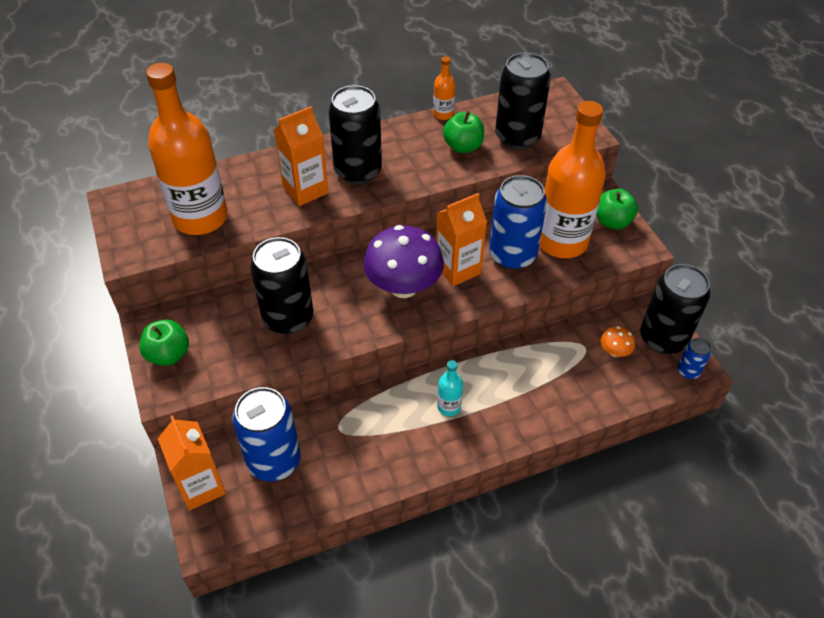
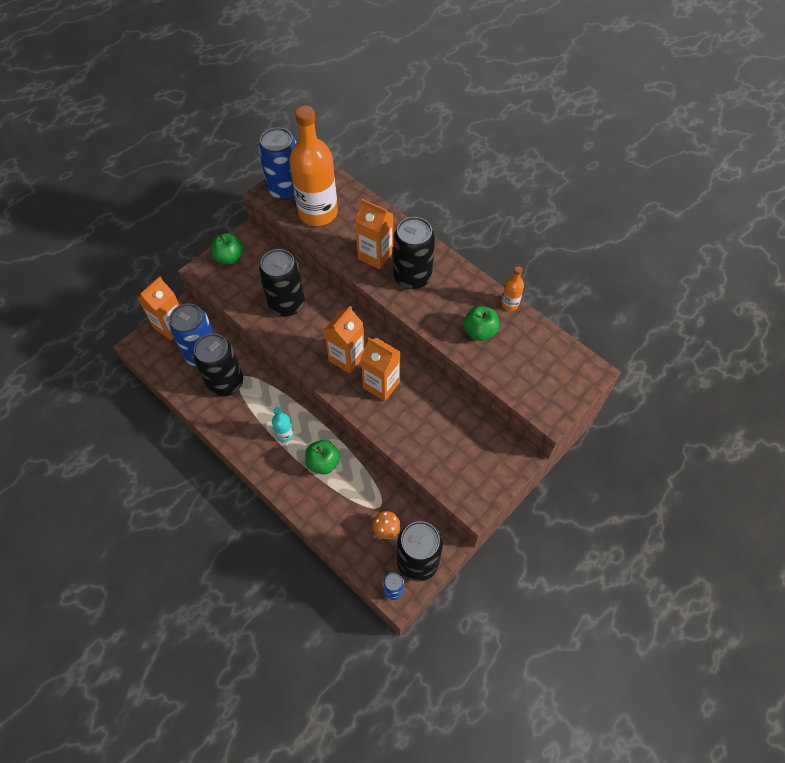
camera: 65 degrees right, 10 degrees up
(403, 287) = (346, 358): purple mushroom -> orange carton
(512, 255) = (415, 415): blue can -> blue can (285, 189)
(517, 137) = (515, 364): black can -> black can (225, 383)
(561, 241) = (448, 445): orange bottle -> none
(612, 222) = (492, 475): green apple -> green apple (323, 463)

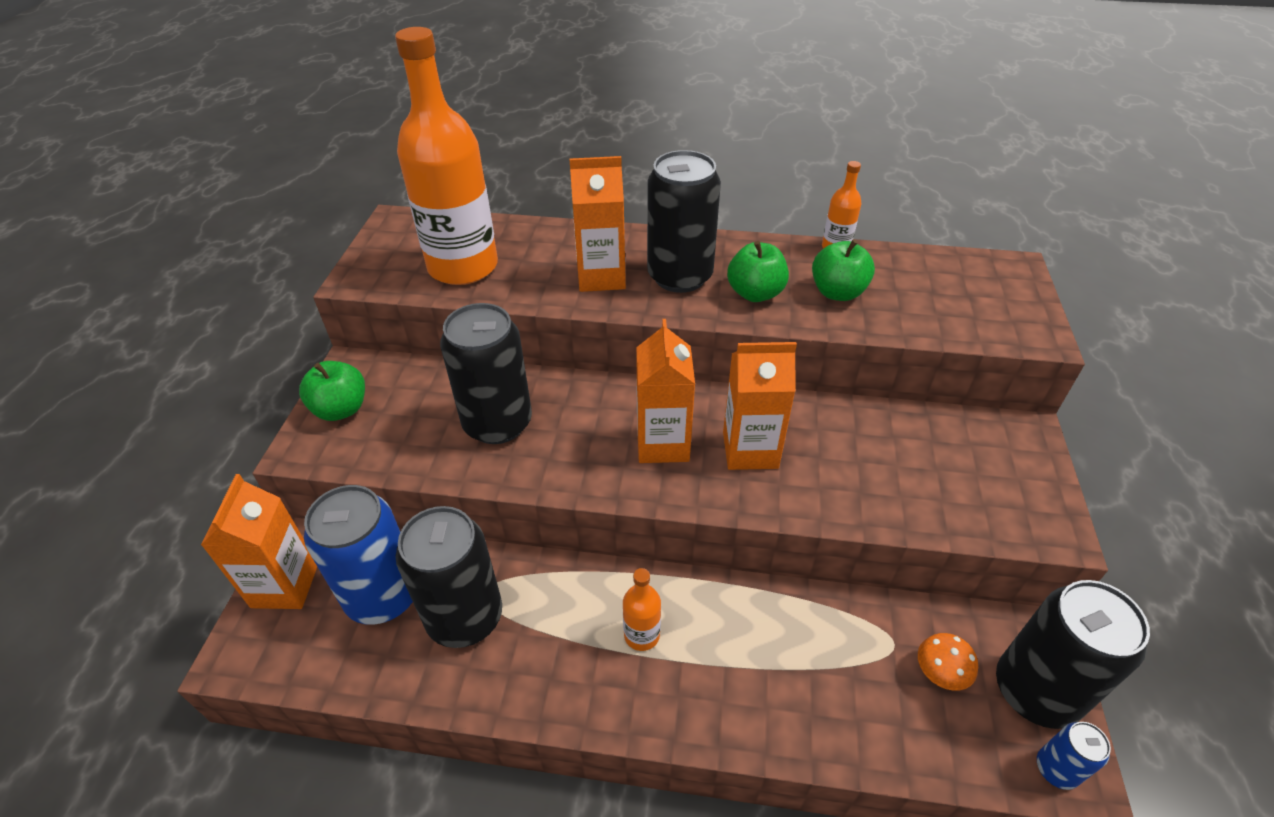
camera: 35 degrees left, 15 degrees down
(285, 189) = (383, 262): blue can -> none
(285, 434) = (641, 635): turquoise bottle -> orange bottle
(323, 463) = (745, 638): green apple -> green apple (755, 293)

